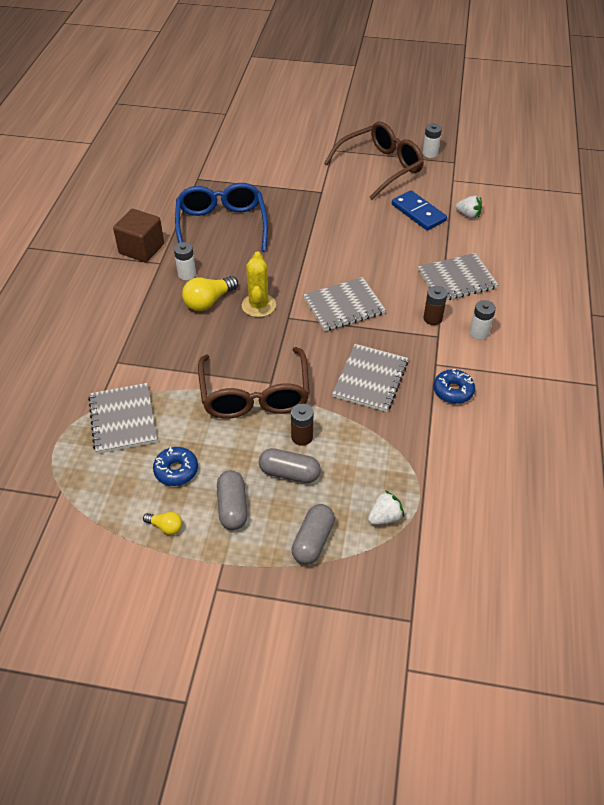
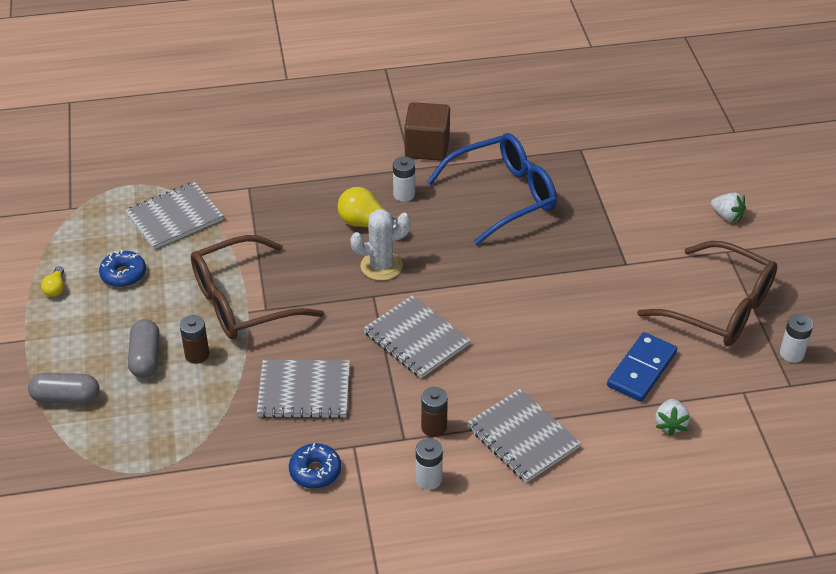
camera: 70 degrees right, 5 degrees down
(232, 507) = (91, 327): grey capsule -> none
(258, 305) = (381, 266): yellow cactus -> white cactus
(385, 517) = (110, 448): white strawberry -> white strawberry (727, 216)

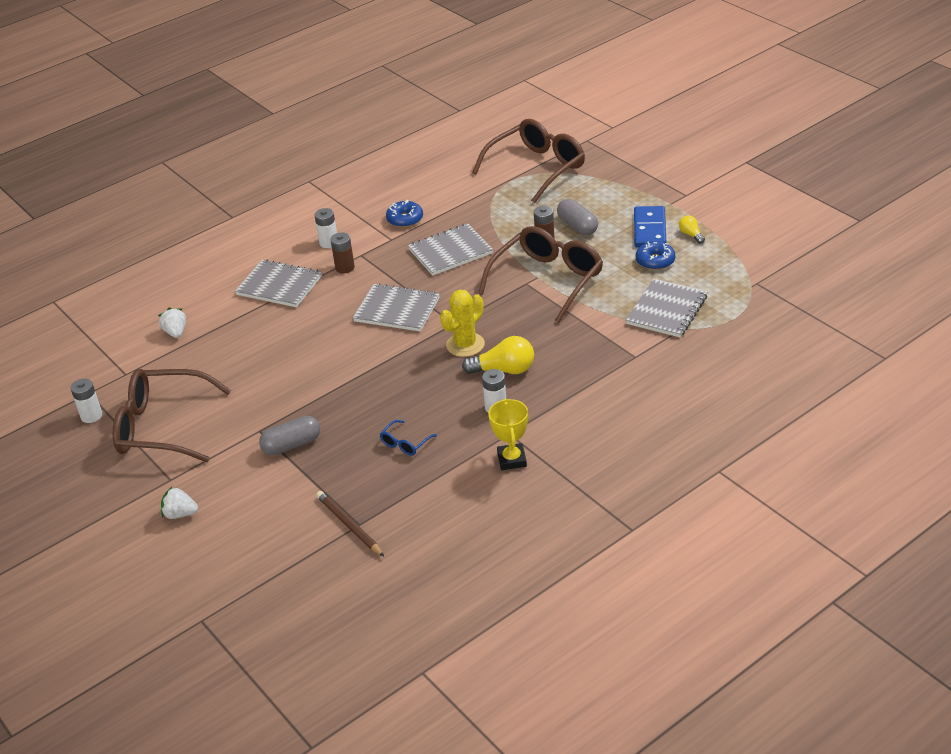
camera: 155 degrees right, 5 degrees down
(66, 398) = (602, 190): grey capsule -> grey capsule (292, 445)
(96, 476) = (536, 168): none -> brown glasses
(381, 266) = (465, 345): white cactus -> yellow cactus
(427, 147) = (512, 459): brown cube -> yellow trophy
(502, 196) = (405, 443): blue glasses -> blue glasses, size x0.40
(588, 151) = (349, 525): none -> brown pencil
(641, 369) = (211, 357): blue domino -> blue domino (650, 229)

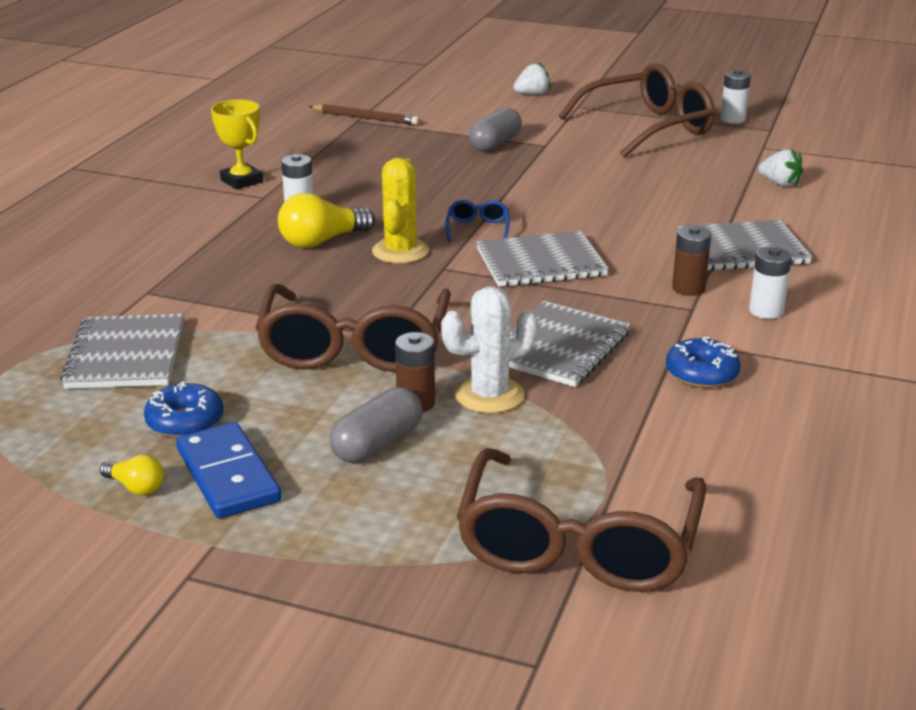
camera: 145 degrees right, 10 degrees down
(405, 443) = (375, 168): blue glasses -> blue glasses (477, 228)
(508, 235) = (489, 395): none -> white cactus
(577, 226) = (377, 444): grey capsule -> grey capsule turned 75 degrees counterclockwise

